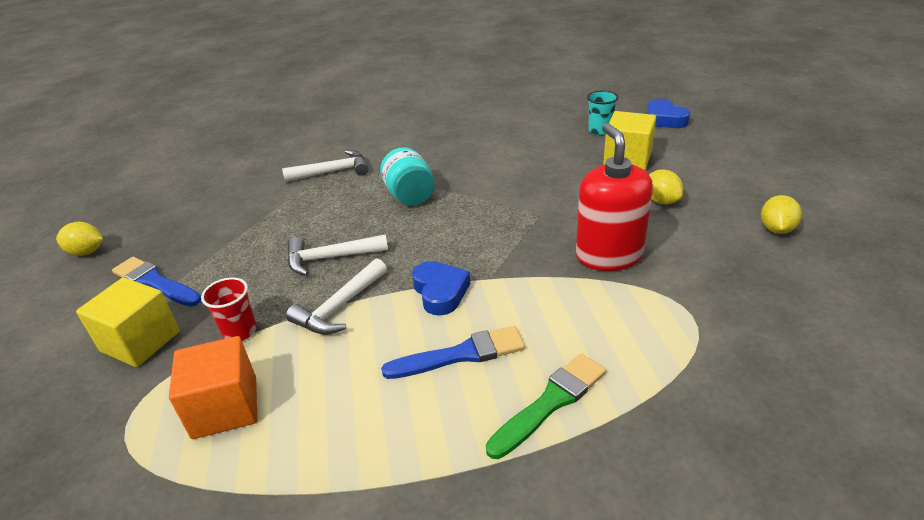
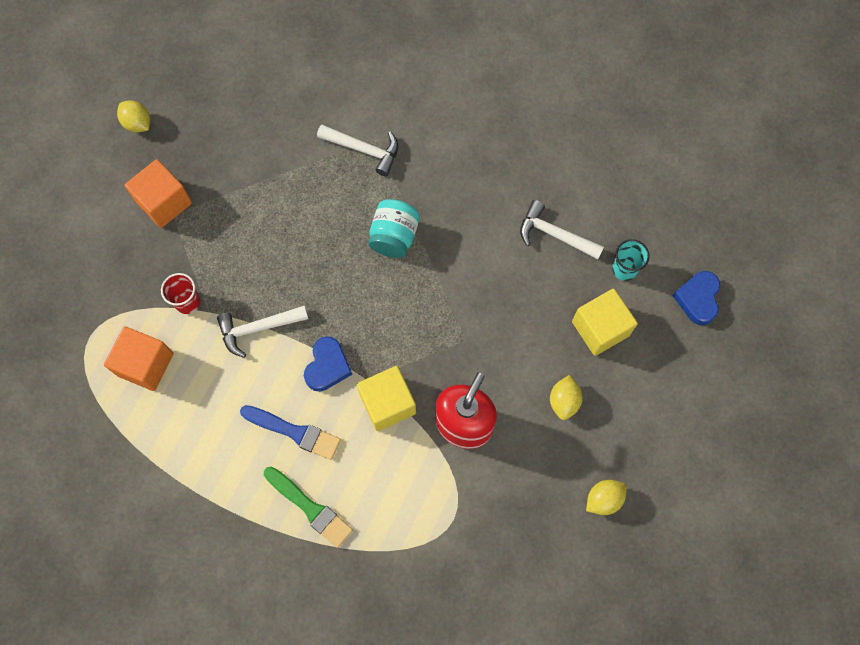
camera: 35 degrees right, 35 degrees up
(140, 341) = (128, 263): yellow cube -> yellow cube (387, 403)
(155, 282) = (164, 202): blue brush -> orange cube
(330, 258) = (286, 269): white hammer -> white hammer (554, 234)
(550, 402) = (310, 508): green brush -> green brush turned 45 degrees clockwise

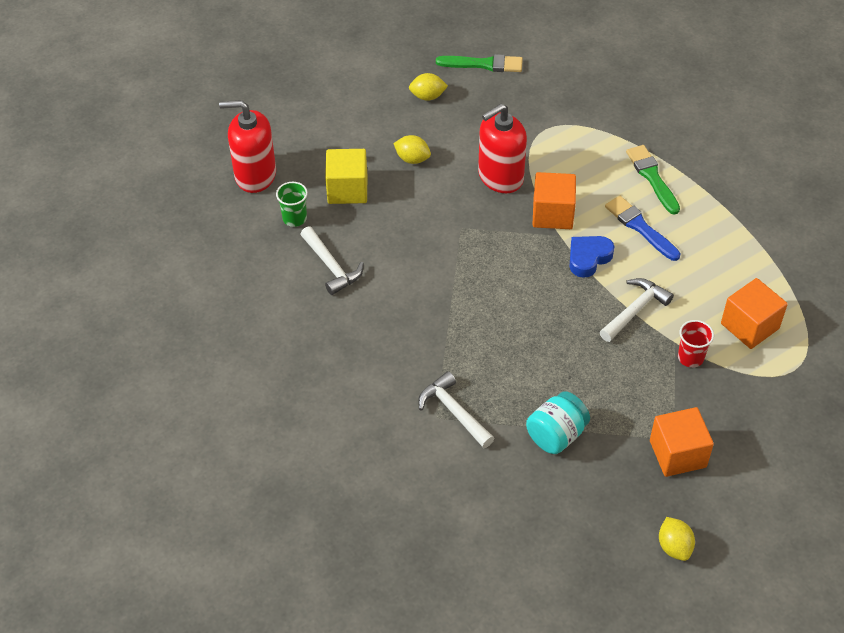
camera: 150 degrees left, 20 degrees down
(258, 328) = (635, 310): white hammer -> white hammer turned 60 degrees counterclockwise
(387, 403) = (552, 214): yellow cube -> orange cube
(394, 237) = (472, 326): turquoise jar -> turquoise jar (556, 435)
(564, 401) = (412, 159): yellow lemon -> yellow lemon turned 75 degrees clockwise
(574, 586) = (484, 64): none -> green brush
(624, 269) = (294, 218): turquoise cup -> green cup
(697, 299) = (255, 175): blue heart -> red soap dispenser

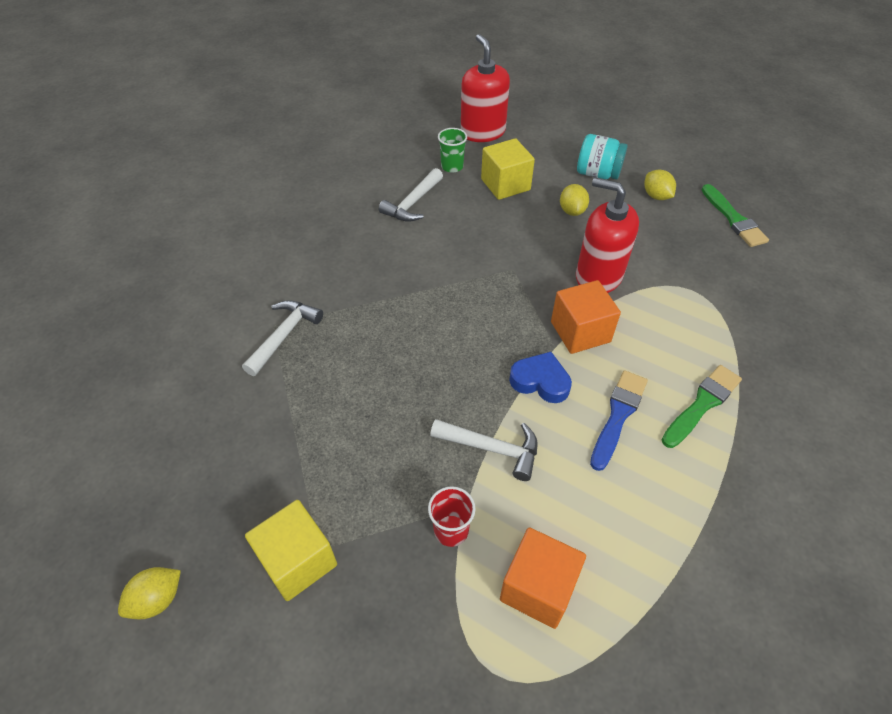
camera: 65 degrees right, 0 degrees up
(556, 435) = (284, 428): turquoise jar -> turquoise jar (597, 174)
(677, 454) = (298, 561): orange cube -> yellow cube

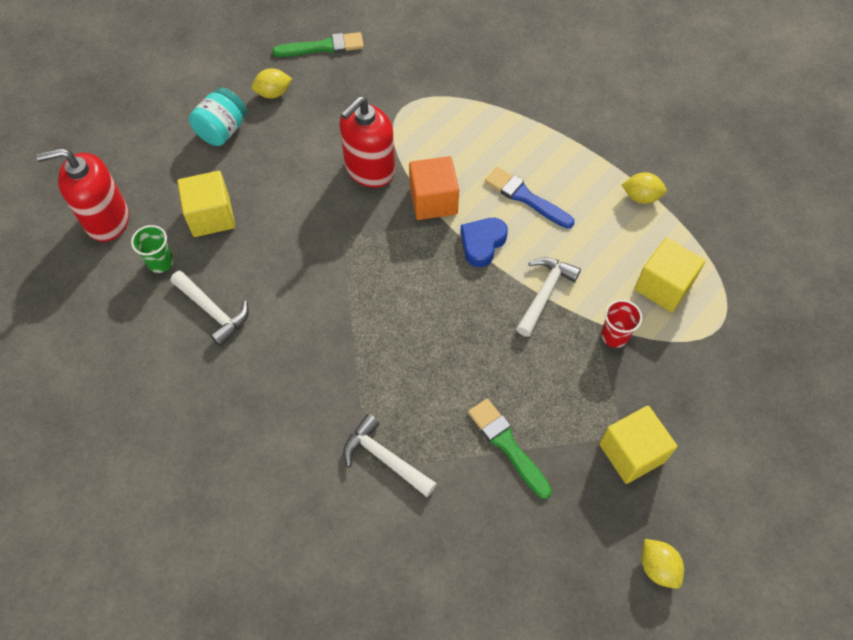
camera: 80 degrees left, 10 degrees up
(538, 588) = (663, 286): orange cube -> yellow cube
(572, 211) = (273, 167): yellow lemon -> yellow lemon (641, 197)
(702, 404) = (523, 139): green brush -> green brush (507, 445)

